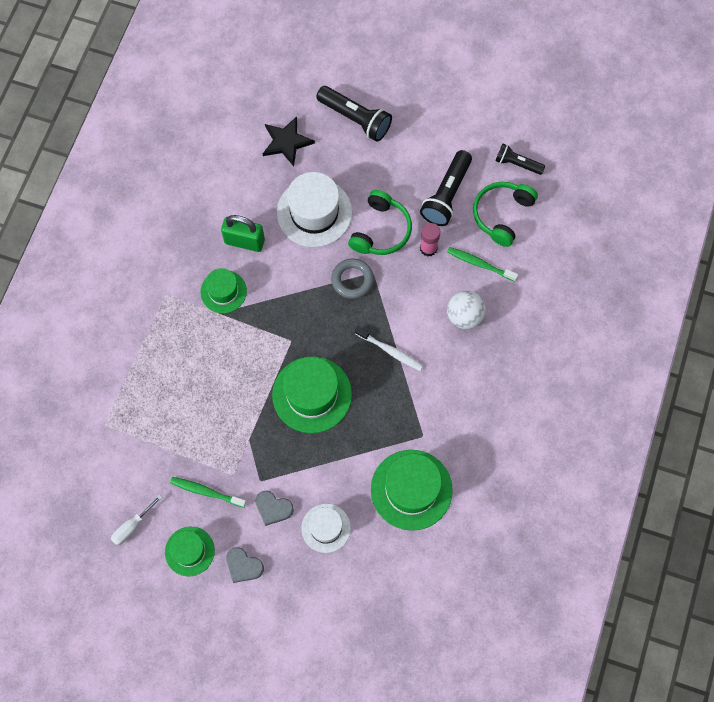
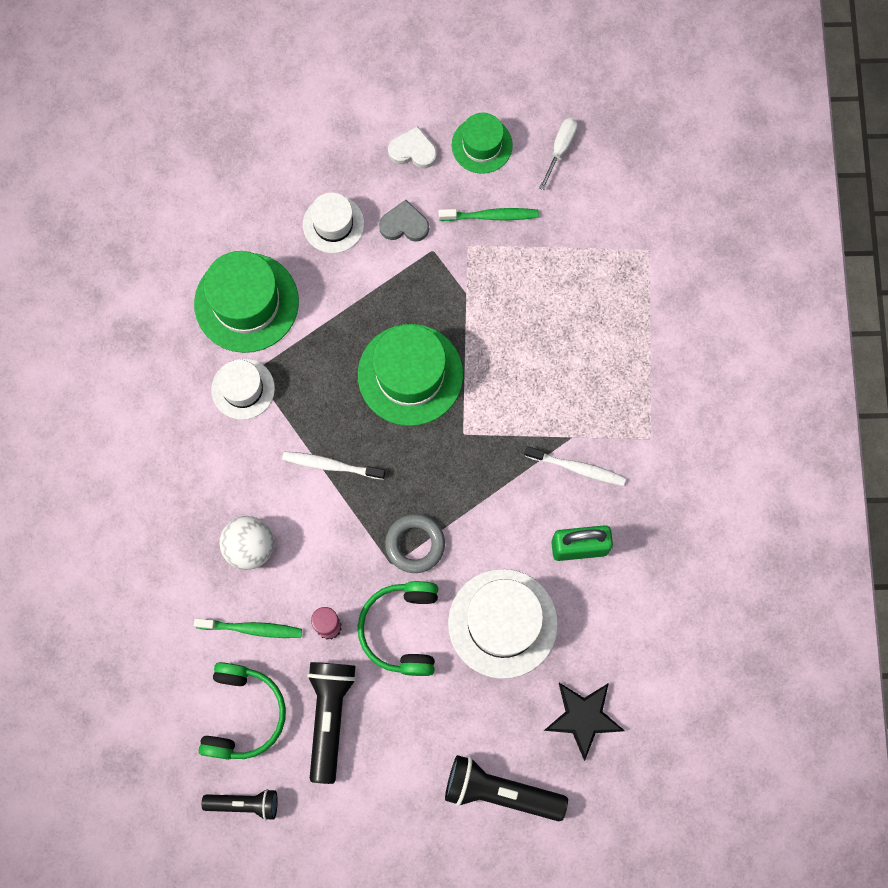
camera: 160 degrees right, 5 degrees up
(223, 291) = (577, 468): green hat -> white toothbrush
(243, 566) = (413, 150): grey heart -> white heart
(434, 426) = (243, 389): none -> white hat

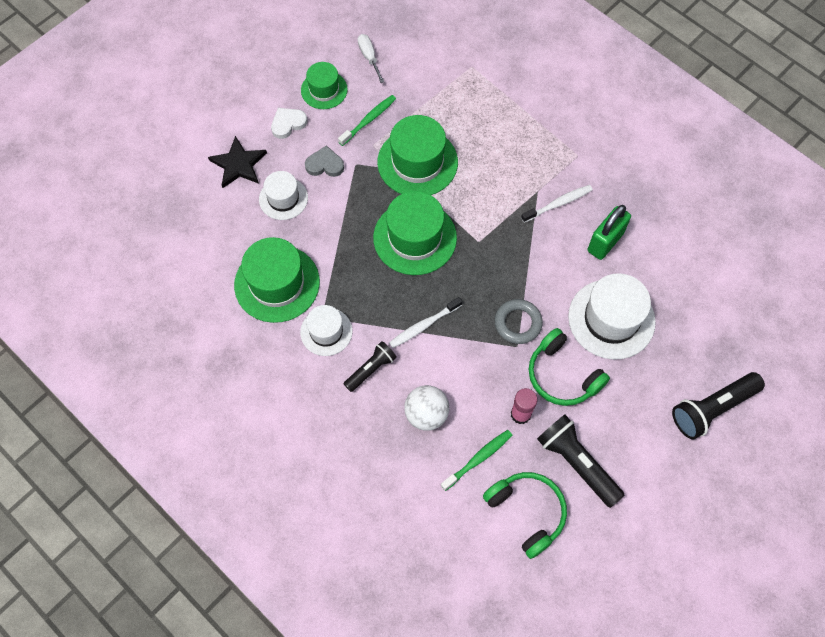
camera: 45 degrees left, 10 degrees down
(244, 803) = (585, 563): black flashlight -> black flashlight (371, 369)
(404, 224) = (325, 164): grey heart -> grey heart turned 45 degrees clockwise
(491, 302) = (417, 162): none -> green hat
(583, 717) = (708, 326): black star -> black star (238, 164)

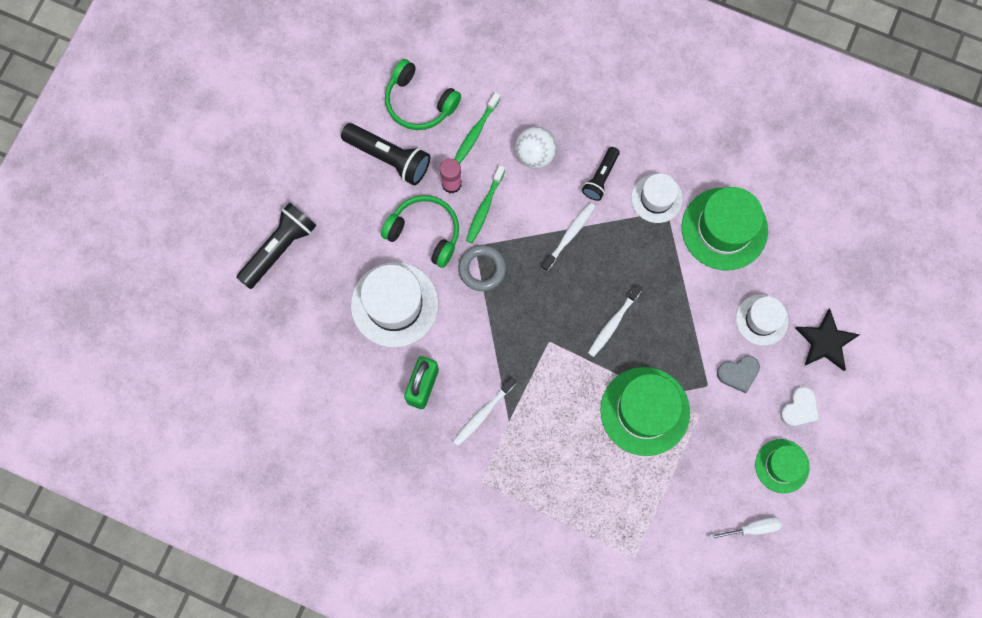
camera: 160 degrees right, 10 degrees up
(368, 120) = (717, 444): green toothbrush -> green toothbrush (484, 208)
(369, 57) = (752, 528): white screwdriver -> white screwdriver turned 60 degrees counterclockwise
(415, 238) = (613, 323): green hat -> white toothbrush

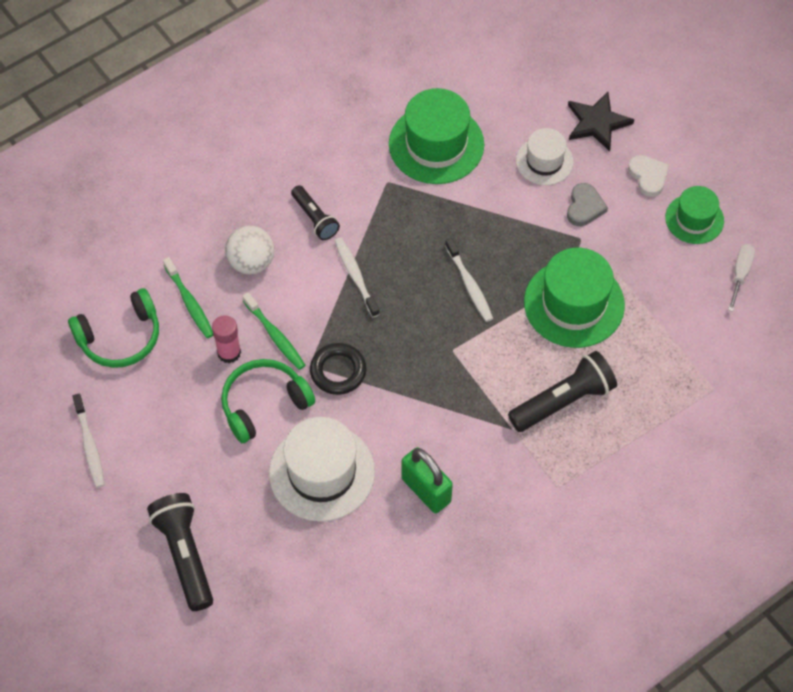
camera: 60 degrees left, 15 degrees down
(389, 158) = (159, 396): black flashlight -> black flashlight (563, 401)
(482, 269) = (338, 371): grey ring -> black ring
(483, 414) = (490, 448): white toothbrush -> white toothbrush (89, 445)
(656, 198) = (368, 183): white hat -> none

